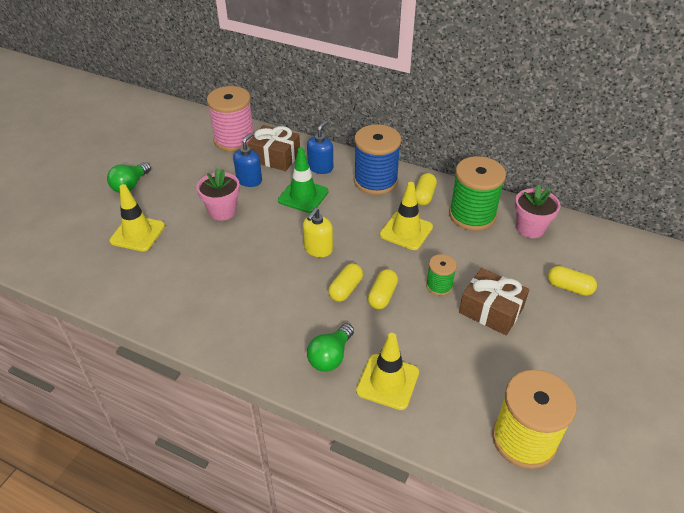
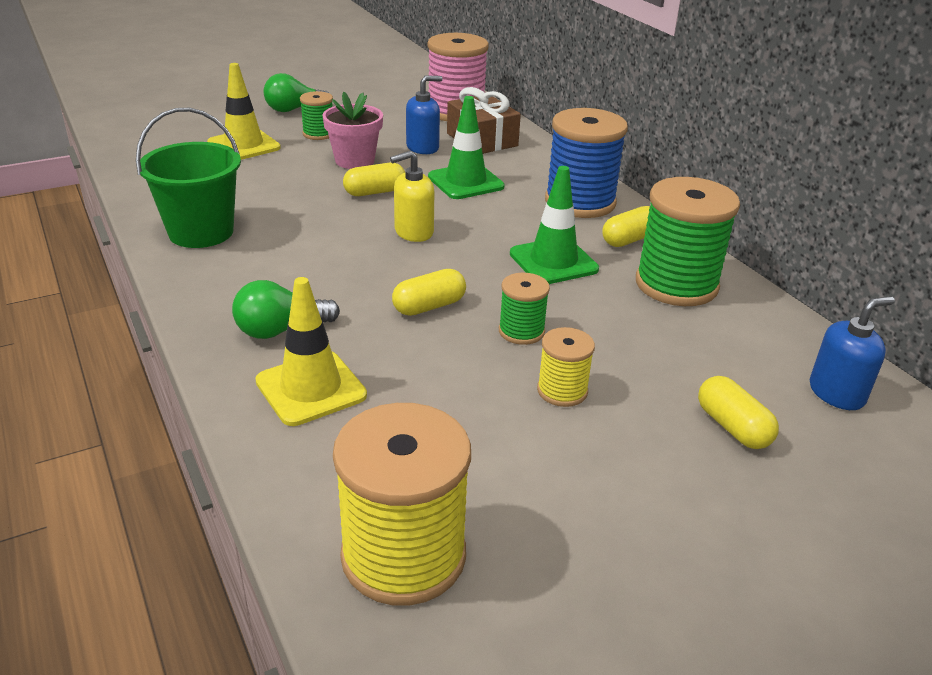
camera: 35 degrees right, 10 degrees down
(173, 199) = (318, 134): none -> green spool
(201, 317) = (201, 232): none -> green bucket
(320, 167) = (524, 166): blue soap dispenser -> blue soap dispenser (836, 393)
(345, 289) = (392, 280): yellow capsule -> yellow capsule (375, 192)
(406, 231) = (553, 261): yellow traffic cone -> green traffic cone
(491, 310) = (562, 391): brown gift -> yellow spool
(530, 228) = (755, 335): pink flower pot -> none

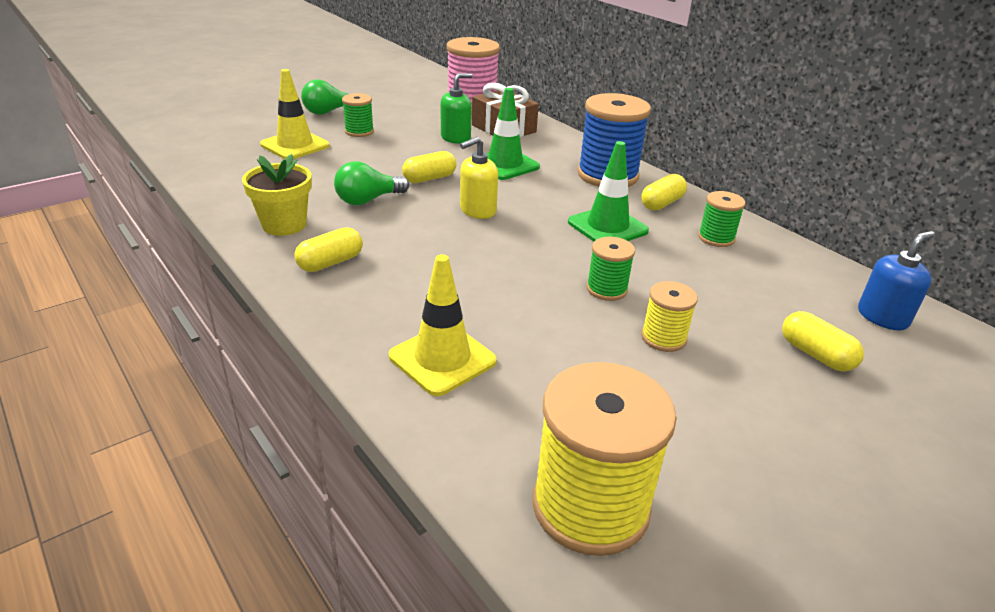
camera: 10 degrees left, 0 degrees up
(201, 232) = (284, 225): green bucket -> yellow flower pot
(281, 330) = (393, 308): green light bulb -> green light bulb (368, 200)
(354, 161) = (400, 152): pink flower pot -> none
(423, 147) = (456, 138): blue soap dispenser -> green soap dispenser
(429, 306) = (518, 274): yellow capsule -> yellow capsule (330, 262)
(676, 284) = (716, 238): green spool -> green spool, size x0.51

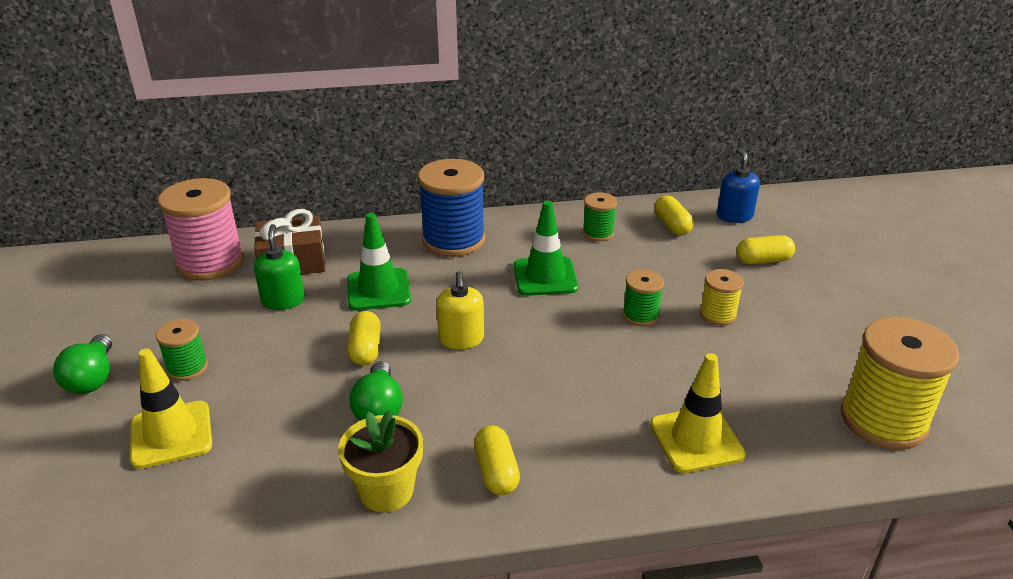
camera: 60 degrees left, 0 degrees up
(662, 203) = (526, 234): yellow capsule -> yellow capsule (672, 225)

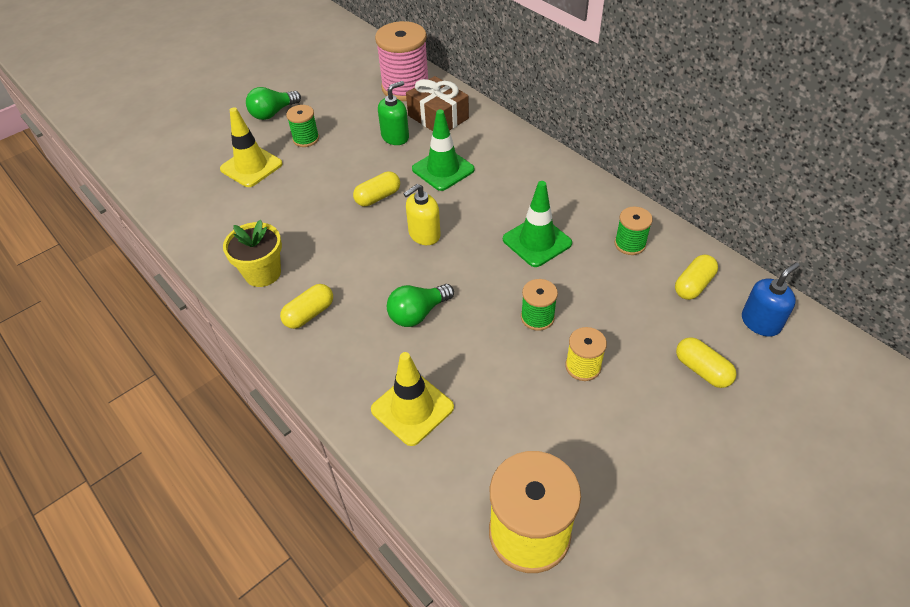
camera: 60 degrees right, 15 degrees up
(379, 408) = (328, 233): green light bulb -> green light bulb (418, 313)
(453, 240) = (536, 172): blue spool -> none

